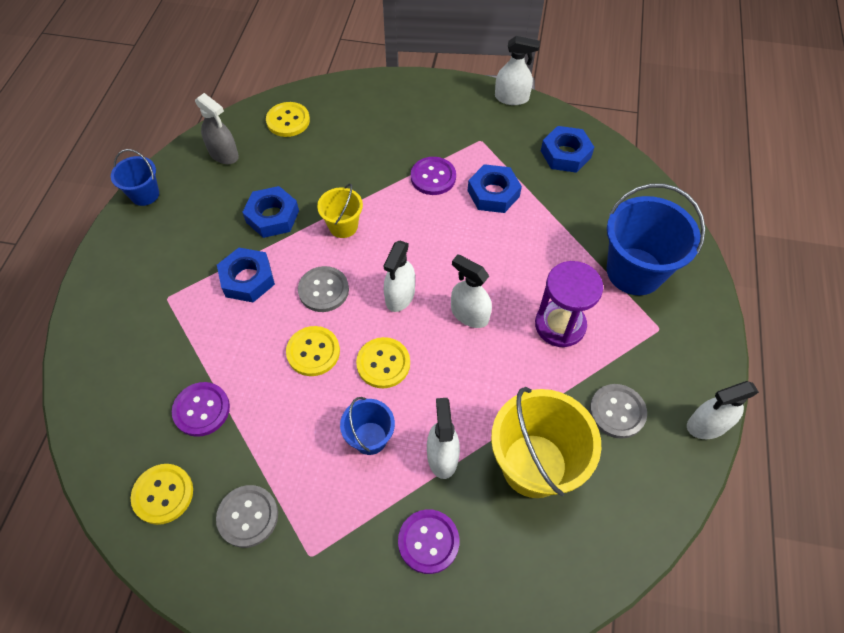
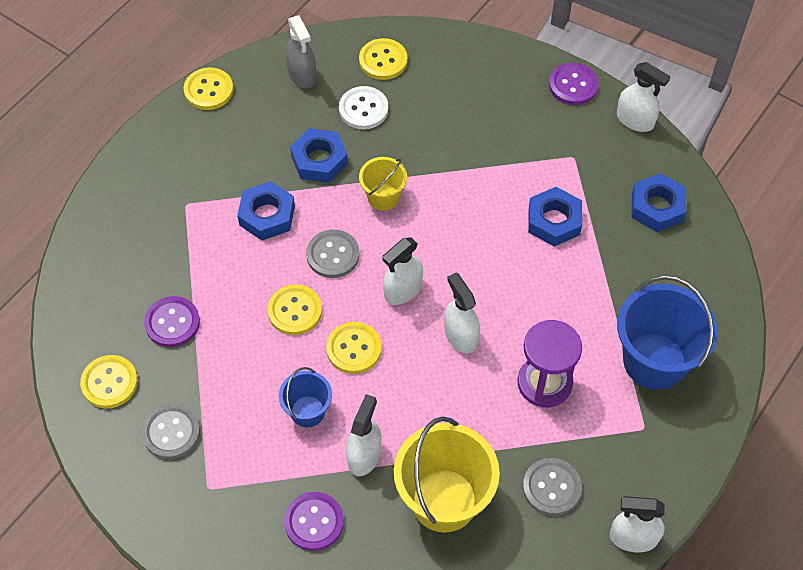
camera: 25 degrees right, 0 degrees up
(145, 194) = (208, 90): blue bucket -> yellow button
(290, 163) = (363, 109): none -> white button
(433, 177) = (500, 179): purple button -> purple button (573, 85)

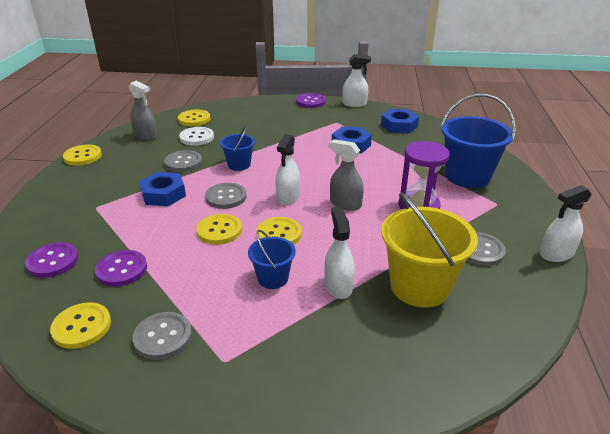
camera: 30 degrees left, 25 degrees down
(314, 522) = (335, 343): purple button -> purple button (53, 261)
(319, 160) = (183, 162): blue nut -> grey button
(383, 197) = (239, 165): yellow bucket -> blue bucket
(460, 336) = (345, 204): white spray bottle -> grey spray bottle

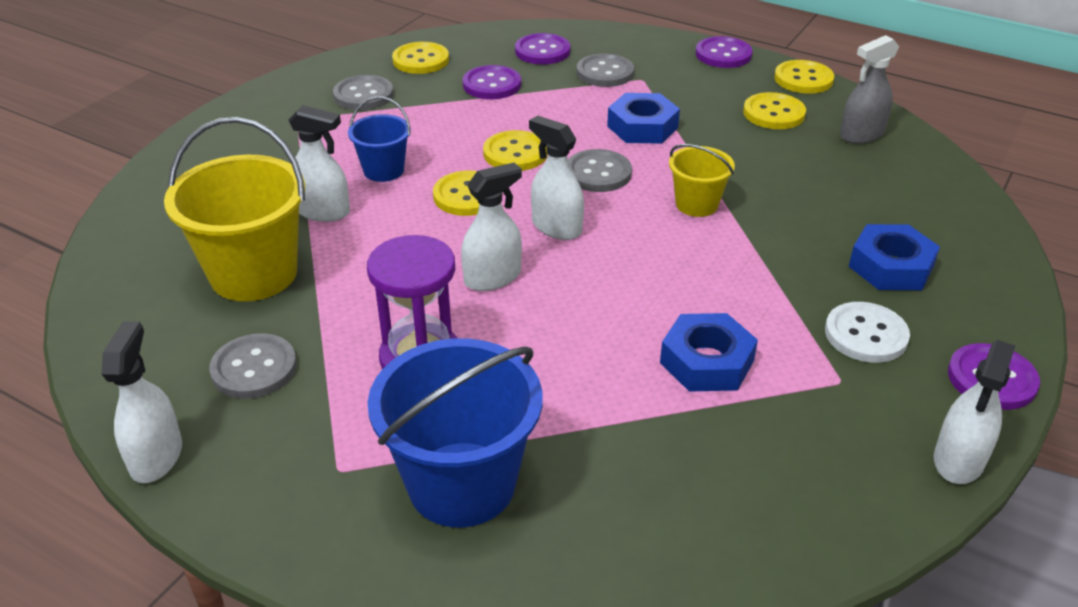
camera: 115 degrees right, 5 degrees up
(50, 185) = (723, 54): none -> purple button
(183, 162) = (735, 155): grey button -> grey button (605, 73)
(194, 119) = (923, 192): yellow button -> yellow button (774, 113)
(197, 137) = (831, 181): white button -> white button (866, 335)
(239, 165) = (696, 204): blue bucket -> yellow bucket
(345, 204) = (492, 277): grey spray bottle -> white spray bottle
(399, 126) = (776, 490): blue nut -> blue nut (891, 266)

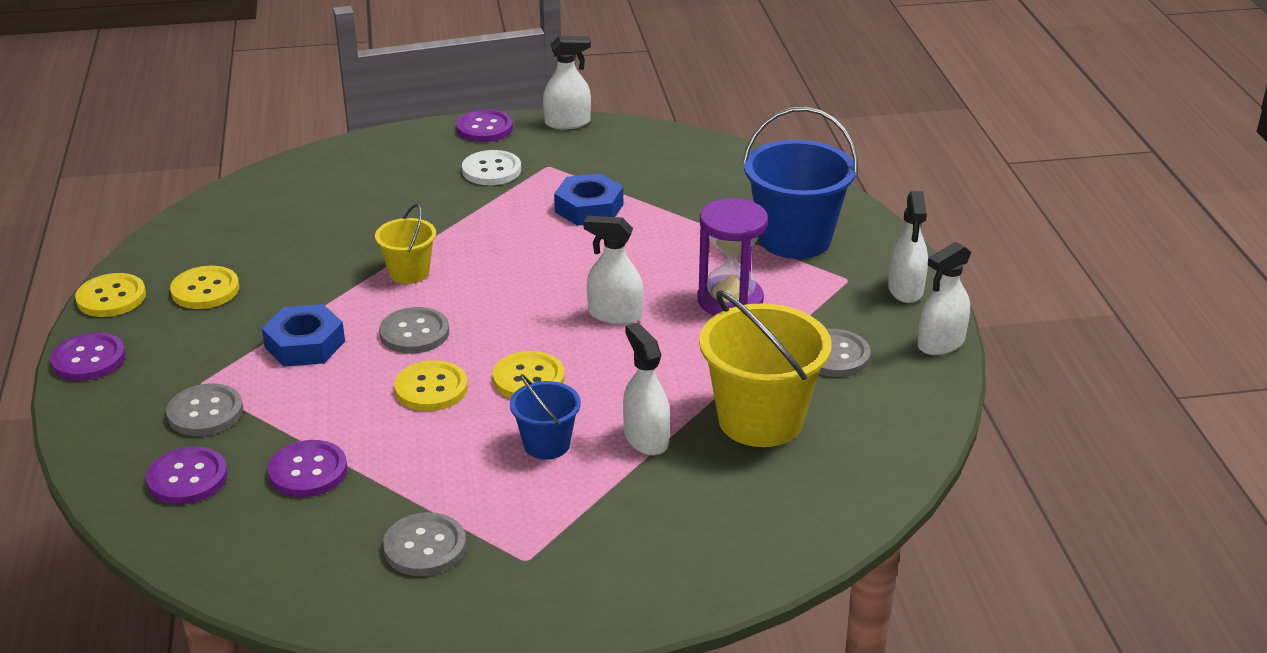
camera: 130 degrees left, 5 degrees down
(421, 60) = (298, 556): yellow button -> none
(556, 227) = (518, 317): white spray bottle -> white spray bottle (905, 289)
(861, 135) = (205, 240): grey spray bottle -> none
(891, 266) = (402, 181): blue nut -> none

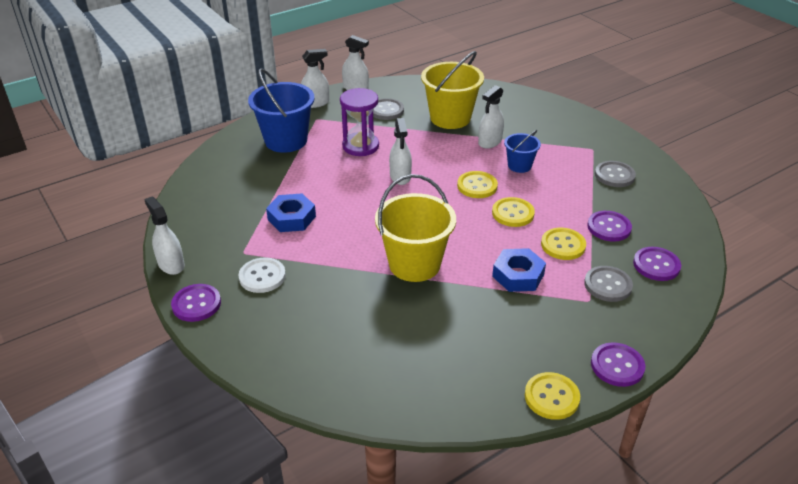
camera: 115 degrees left, 5 degrees up
(205, 290) = (504, 350): yellow button -> yellow button (563, 245)
(409, 273) = (414, 264): yellow bucket -> yellow bucket, size x1.87
(414, 333) = (472, 237): grey button -> none

